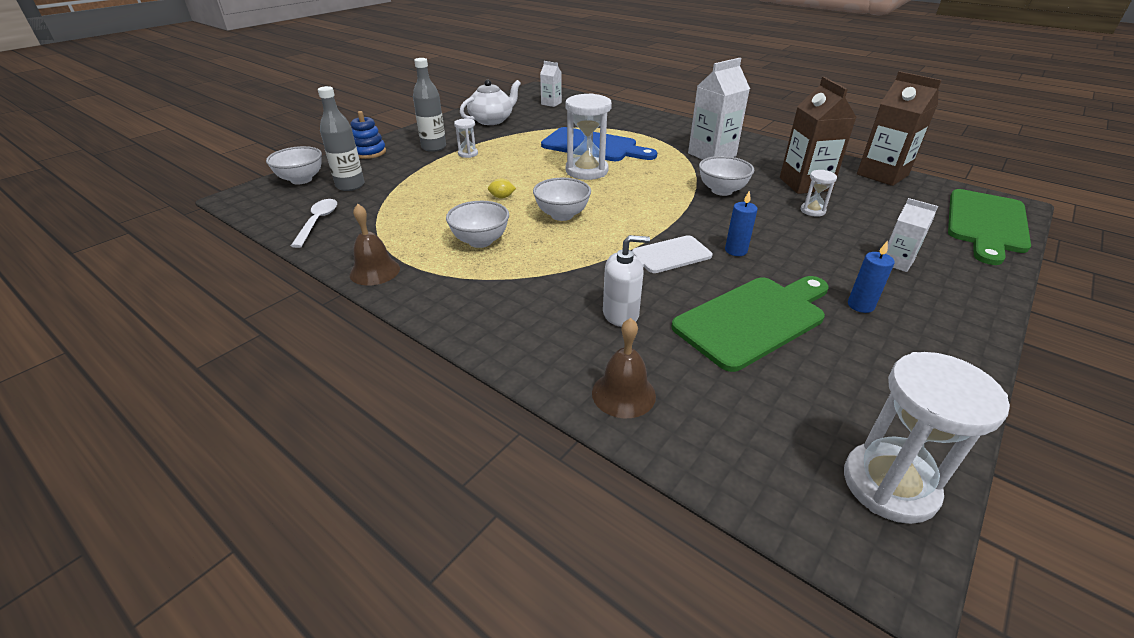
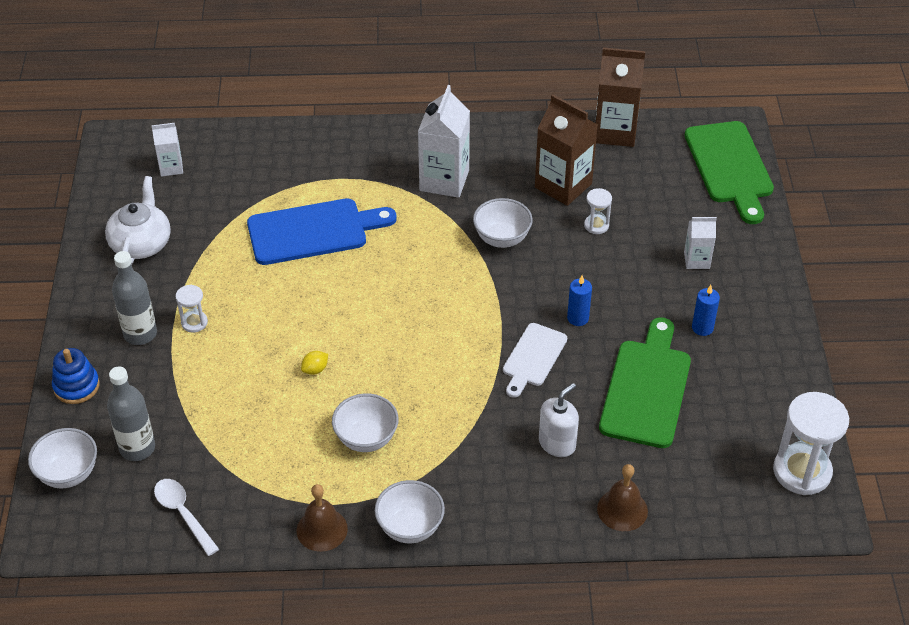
camera: 40 degrees left, 10 degrees up
(562, 215) = (398, 360): white bowl -> white bowl (410, 527)
(586, 171) = (351, 279): white hourglass -> none

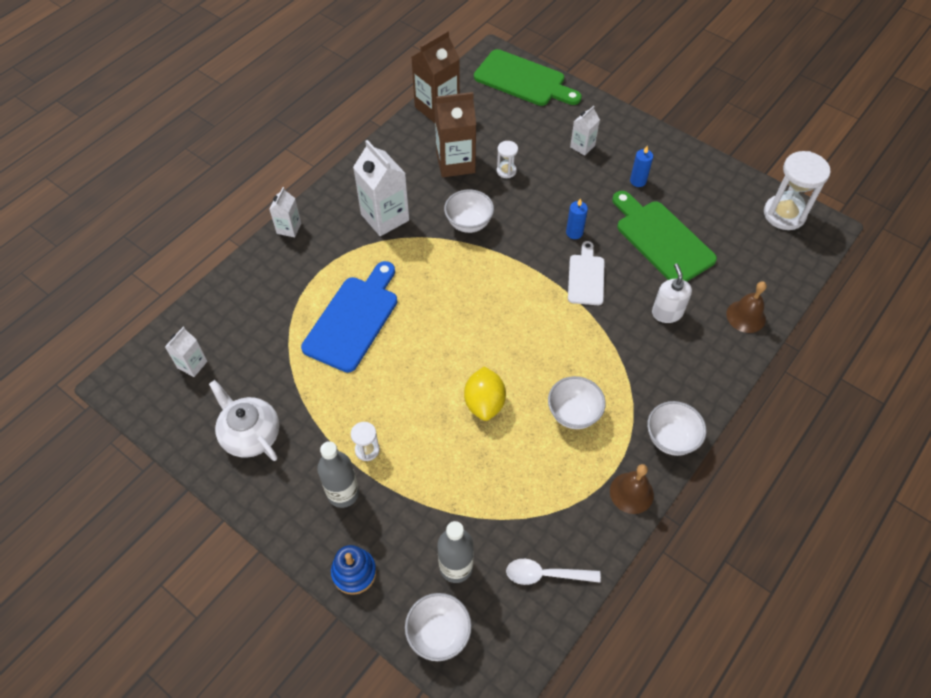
camera: 50 degrees left, 10 degrees up
(315, 369) = (484, 403): yellow lemon -> yellow lemon, size x2.05
(364, 130) = (289, 228): none -> white carton
(533, 358) = (586, 277): white cutting board -> white cutting board turned 150 degrees counterclockwise

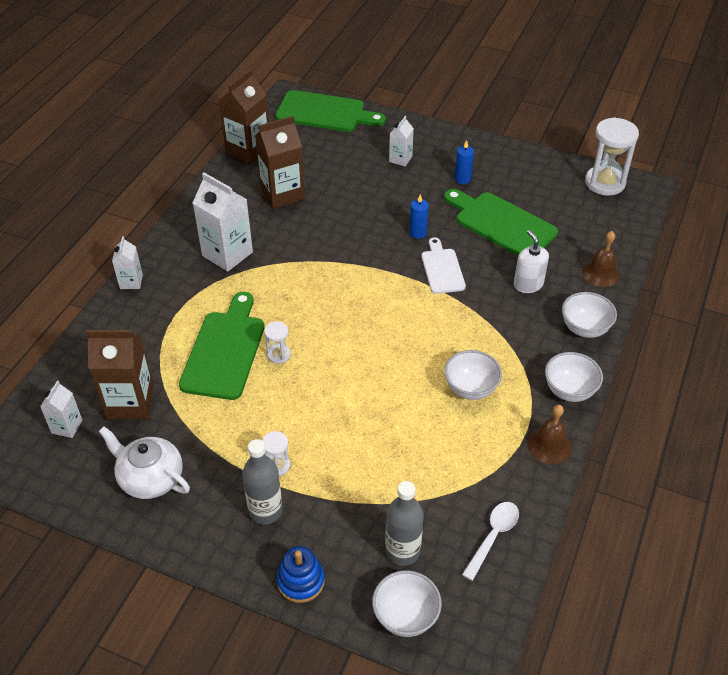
camera: 15 degrees left, 10 degrees down
(254, 353) = (130, 402): none -> brown carton
(353, 319) = (225, 350): blue cutting board -> green cutting board
(469, 223) = (313, 244): white bowl -> white bowl (585, 328)
(484, 403) = (381, 398): yellow lemon -> none
(506, 171) = (334, 192): white hourglass -> white hourglass (278, 355)
(546, 574) = (493, 537): white spoon -> white spoon turned 135 degrees clockwise

